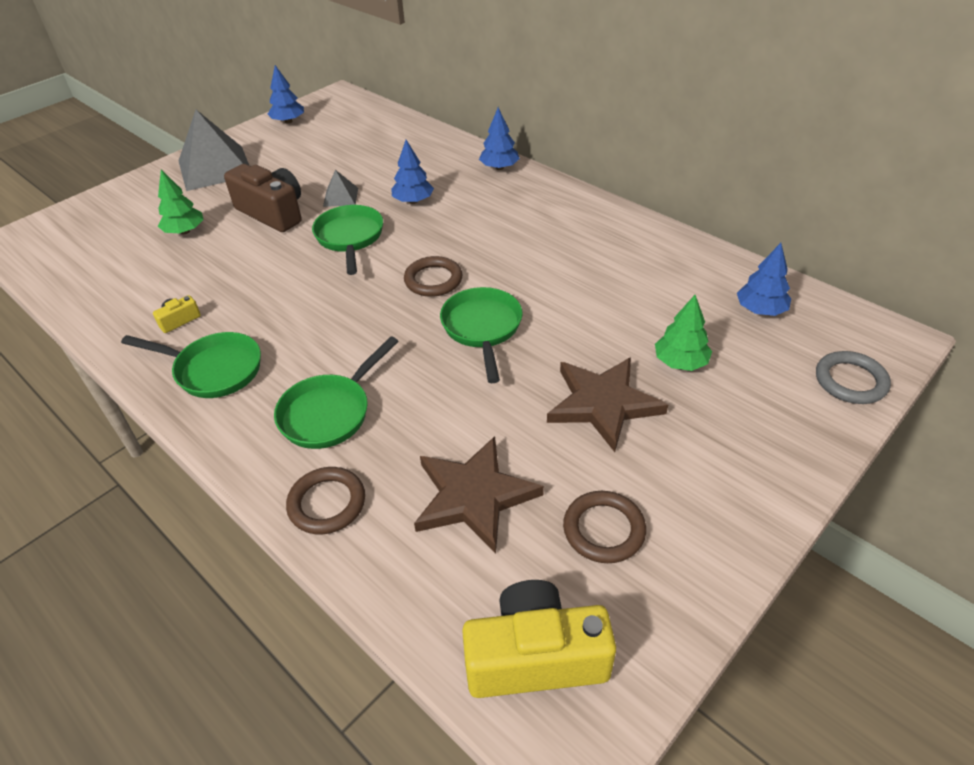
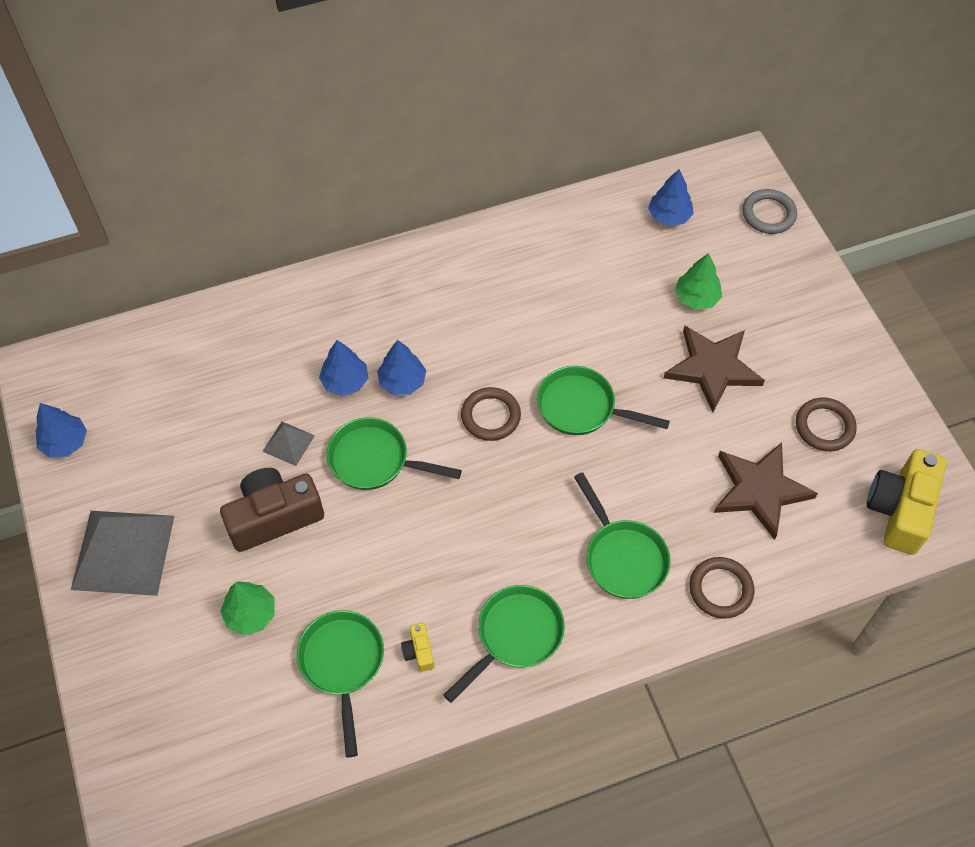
camera: 65 degrees left, 15 degrees up
(155, 286) = (342, 664): none -> green pan
(499, 167) = (336, 284): blue tree -> blue tree (402, 381)

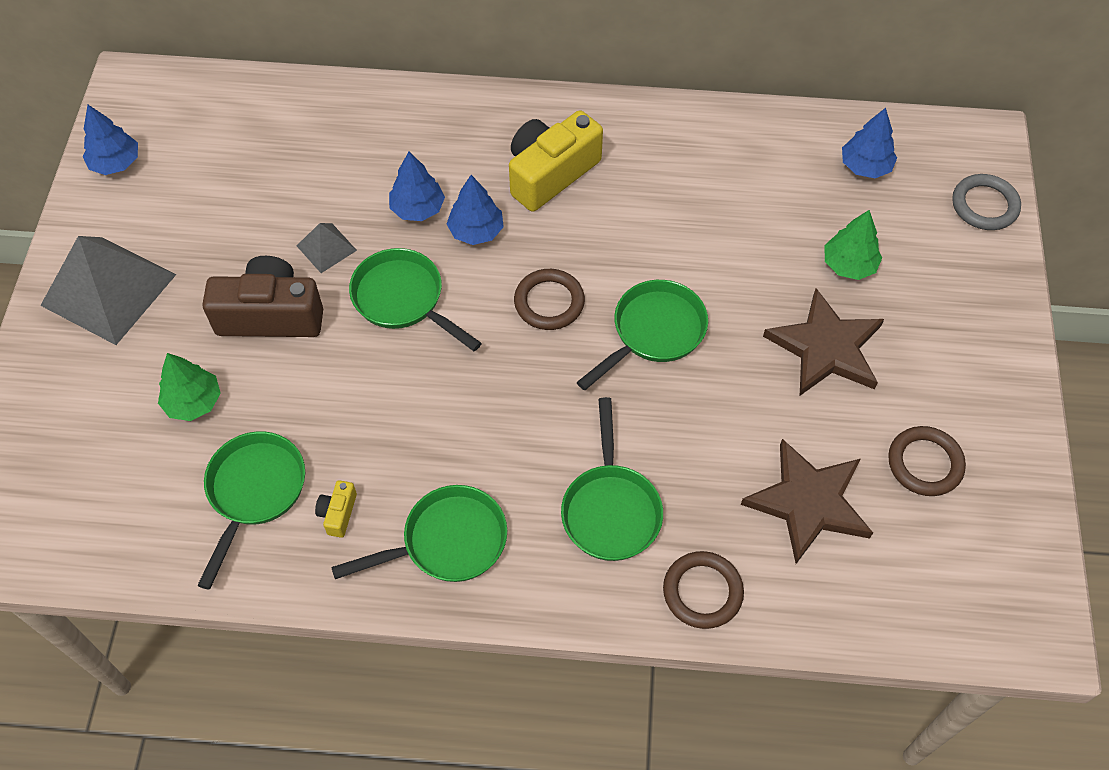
camera: 25 degrees right, 0 degrees up
(582, 407) = (653, 332): green pan -> green pan turned 90 degrees clockwise
(899, 510) = (967, 594): yellow camera -> yellow camera (550, 173)

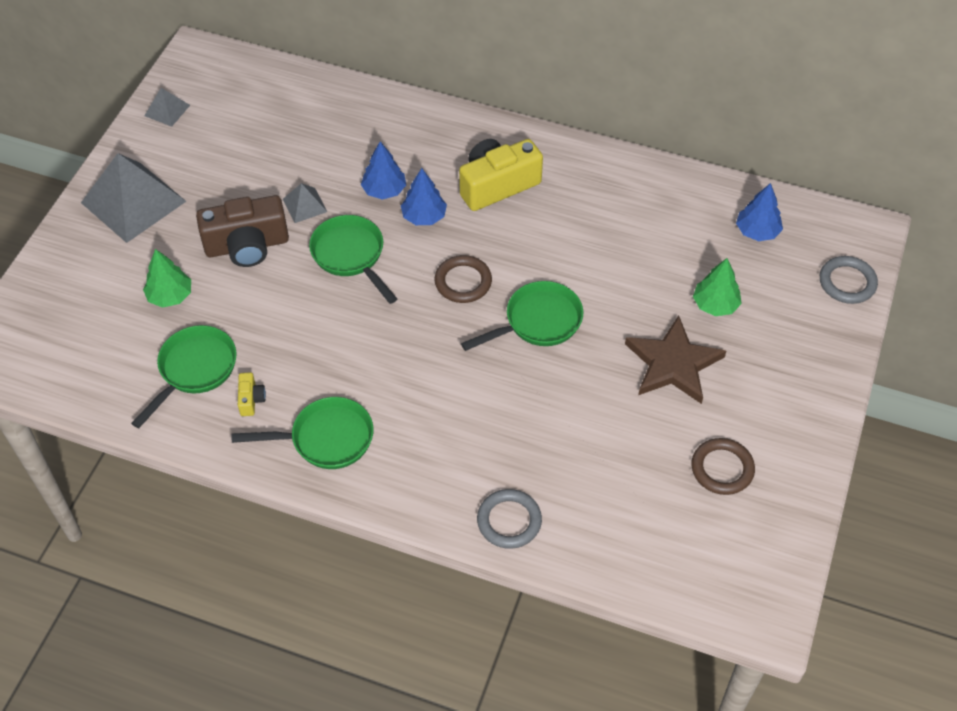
camera: 15 degrees right, 5 degrees down
(116, 163) = (167, 110): blue tree -> grey pyramid
(271, 315) = (247, 246): brown camera -> brown camera turned 150 degrees clockwise
(338, 513) = (251, 399): yellow camera -> yellow camera turned 150 degrees clockwise
(611, 509) = (458, 444): green pan -> none
(702, 592) = (509, 521): brown ring -> grey ring
(808, 502) = (616, 475): brown star -> none

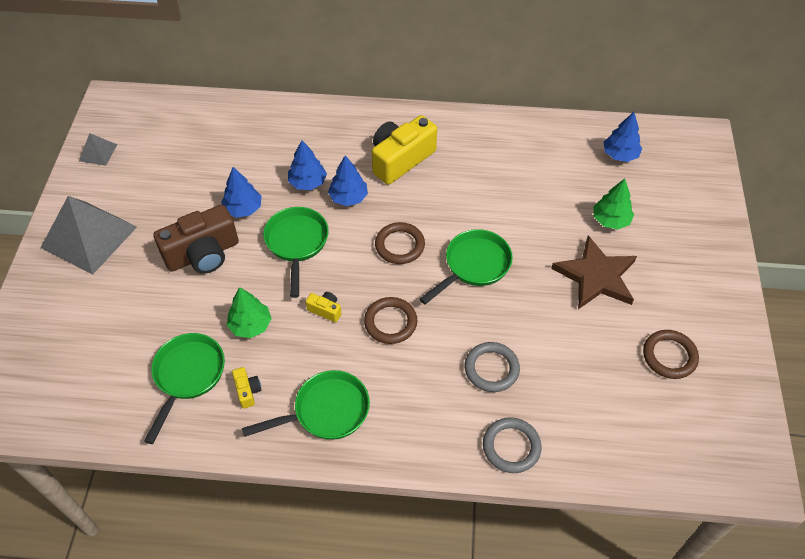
camera: 15 degrees left, 0 degrees up
(170, 296) = (146, 313): green tree -> green tree (250, 325)
(305, 205) = (243, 209): grey pyramid -> blue tree
(350, 256) = (297, 243): green pan -> green pan turned 45 degrees clockwise
(358, 334) = (325, 310): none -> yellow camera
(424, 363) = (390, 322): none -> brown ring
(847, 282) = (704, 180): grey ring -> grey ring (491, 369)

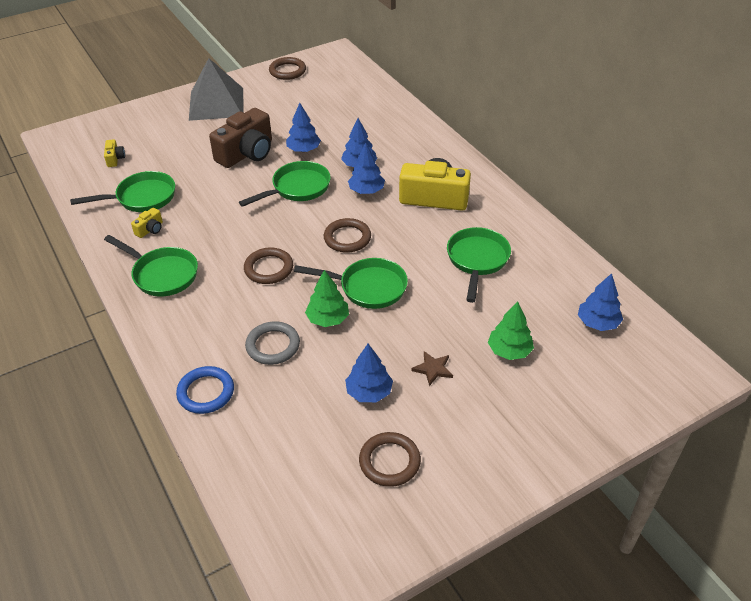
camera: 55 degrees right, 10 degrees down
(98, 152) = (287, 71): grey pyramid -> brown ring
(203, 254) = (247, 153): brown camera -> brown camera turned 75 degrees counterclockwise
(250, 325) = (206, 203): green tree -> green tree (328, 319)
(325, 310) = (250, 231): yellow camera -> yellow camera (115, 159)
(500, 179) = (477, 260): none -> green pan
(511, 447) = (206, 392): grey ring -> blue ring
(591, 330) = (369, 392): none -> blue tree
(596, 276) = (433, 369): brown star -> brown star, size x0.45

